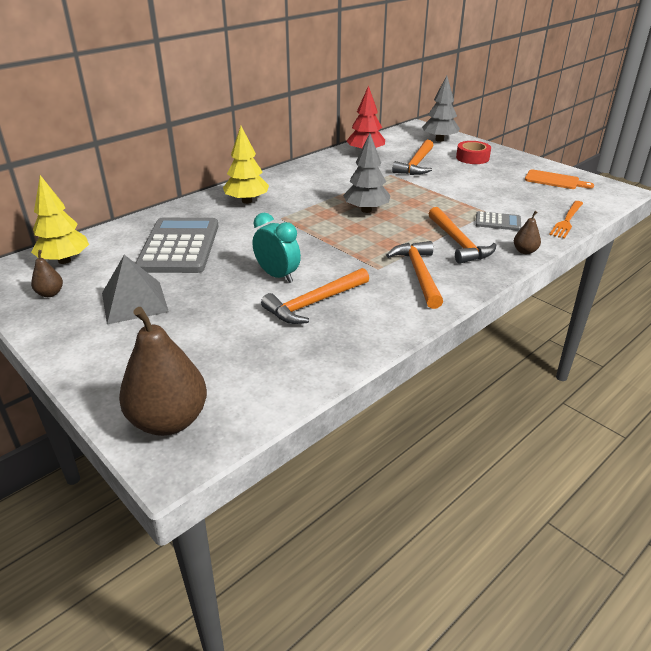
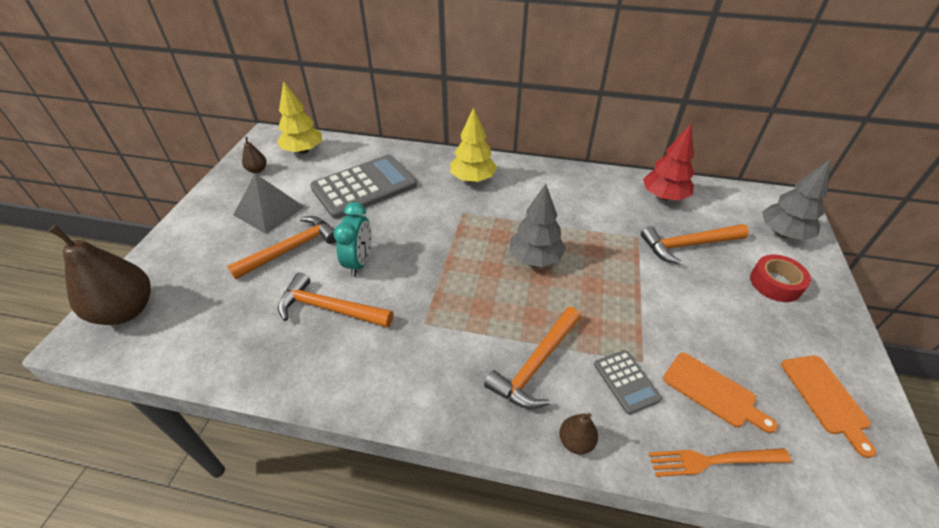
camera: 55 degrees right, 10 degrees up
(419, 274) = (437, 360): orange hammer -> orange hammer (291, 249)
(526, 203) = (712, 391): none -> orange cutting board

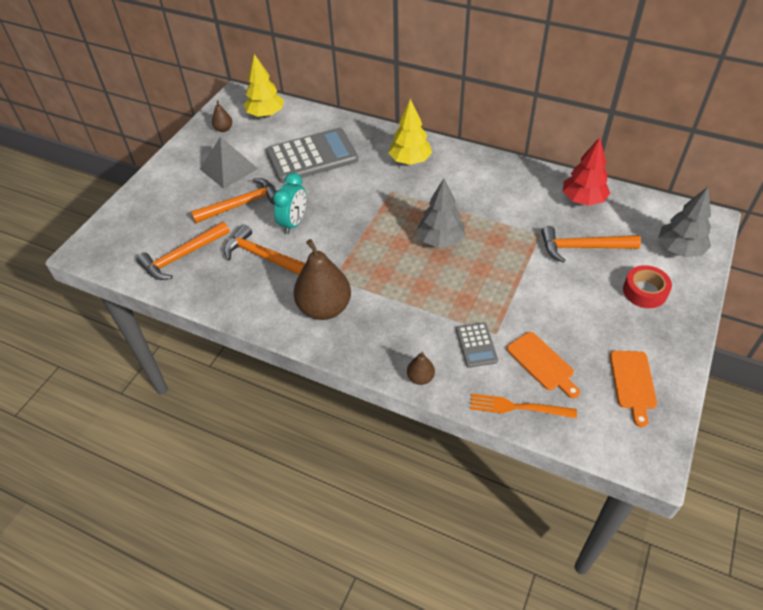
camera: 15 degrees right, 5 degrees up
(126, 310) = (115, 236): brown pear -> brown pear (324, 308)
(536, 365) = (410, 322): orange hammer -> orange hammer (182, 256)

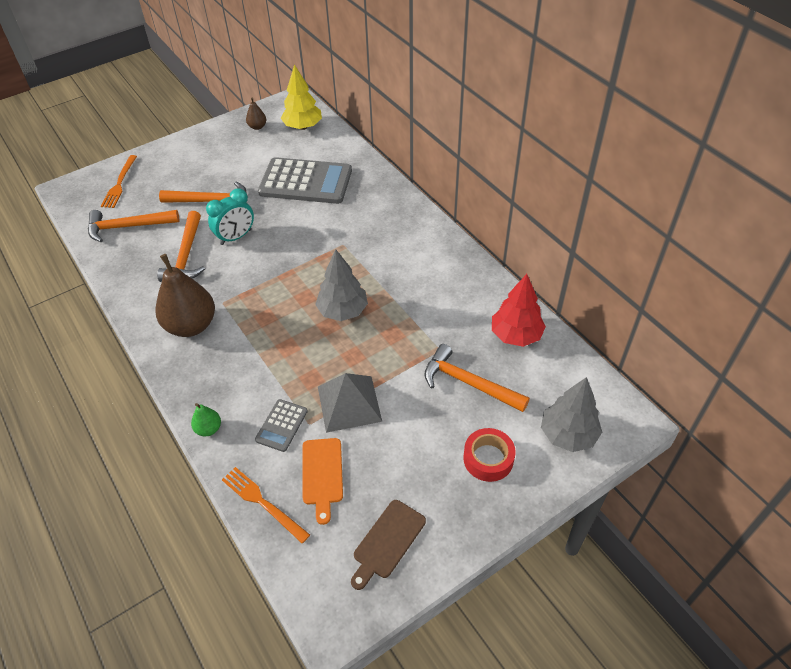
camera: 30 degrees right, 0 degrees up
(135, 224) = (119, 183): none -> orange fork
(228, 168) = (229, 164): grey pyramid -> grey pyramid (349, 403)
(263, 256) = (186, 255): orange hammer -> orange hammer turned 150 degrees counterclockwise
(410, 160) = (386, 222): yellow tree -> none
(420, 378) = (208, 429): brown pear -> green pear
(632, 383) = (387, 541): orange cutting board -> brown cutting board

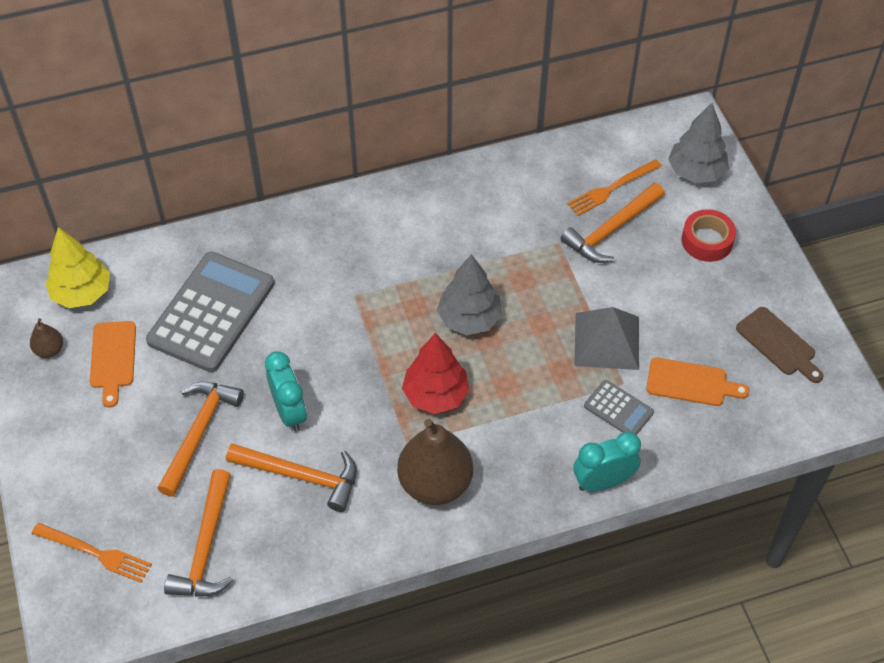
camera: 75 degrees left, 5 degrees up
(208, 429) = (603, 482): green pear -> turquoise clock
(258, 152) = (113, 358): none -> orange cutting board
(263, 503) = (712, 442): orange fork -> orange fork (611, 188)
(516, 335) = (560, 172): red tree -> red tree (435, 395)

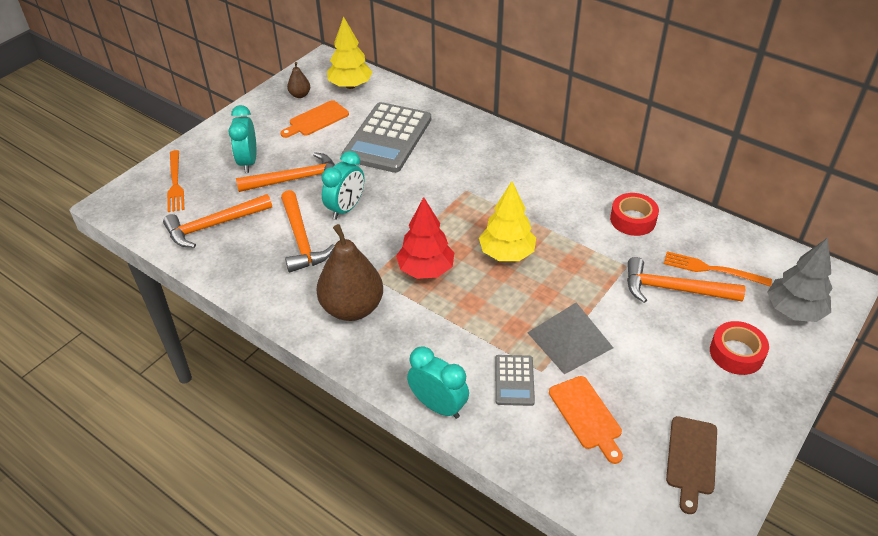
camera: 55 degrees right, 10 degrees down
(126, 462) = (248, 162): none -> turquoise clock
(211, 312) = (388, 138): grey calculator -> grey calculator turned 120 degrees clockwise
(469, 319) = (506, 254): grey tree -> yellow tree
(509, 198) = (633, 220): none -> red tape

